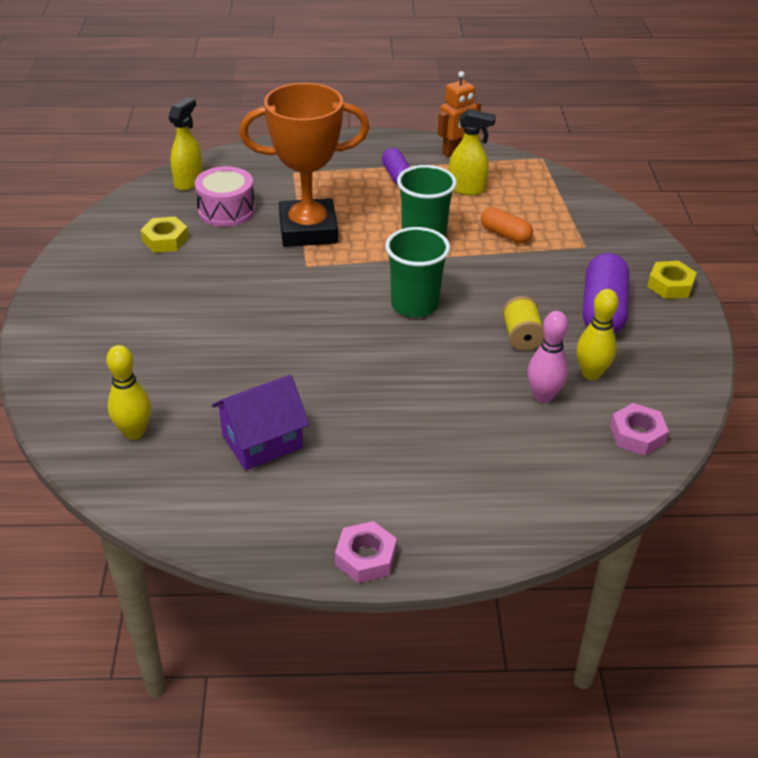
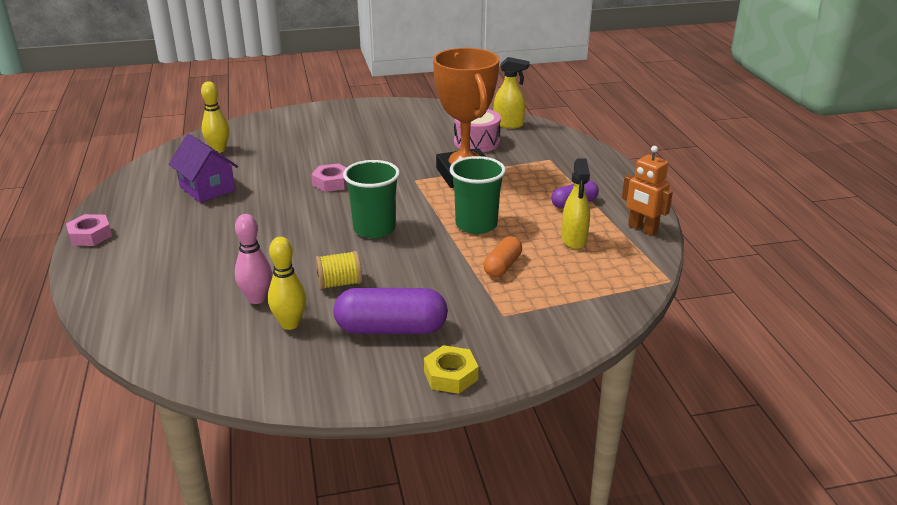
camera: 80 degrees right, 10 degrees down
(165, 240) = (427, 128): yellow nut -> none
(637, 435) = (203, 352): pink nut -> pink nut (331, 182)

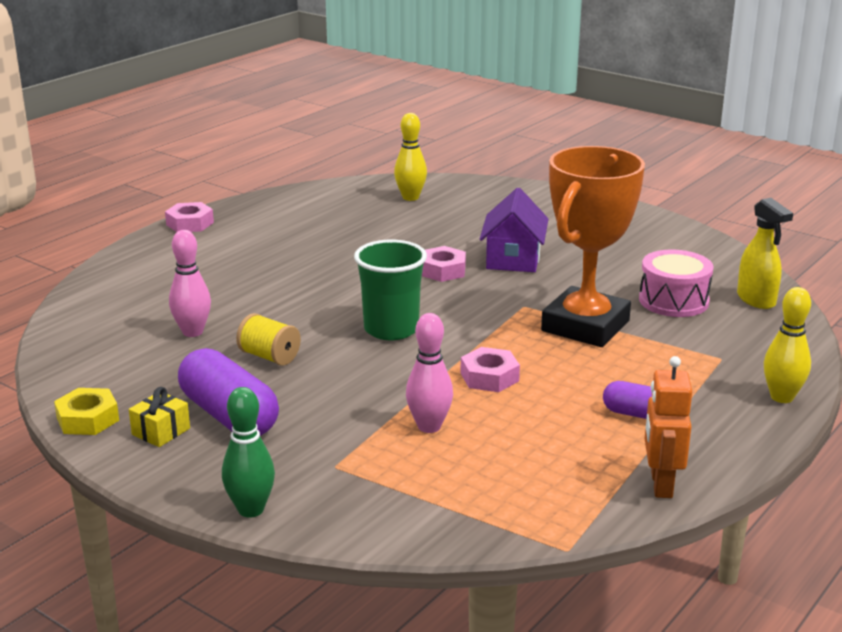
camera: 50 degrees right, 5 degrees down
(207, 188) = (335, 227): purple house -> purple house (513, 259)
(290, 324) = (174, 364): yellow bowling pin -> yellow bowling pin (782, 397)
(372, 364) = (161, 431): none -> yellow gift
(450, 375) = (191, 480): yellow nut -> yellow nut (87, 419)
(476, 225) = (489, 377): green cup -> pink nut
(502, 266) = (429, 426): orange capsule -> pink bowling pin
(514, 366) = (251, 509): none -> green bowling pin
(574, 240) = (555, 448): yellow spray bottle -> none

